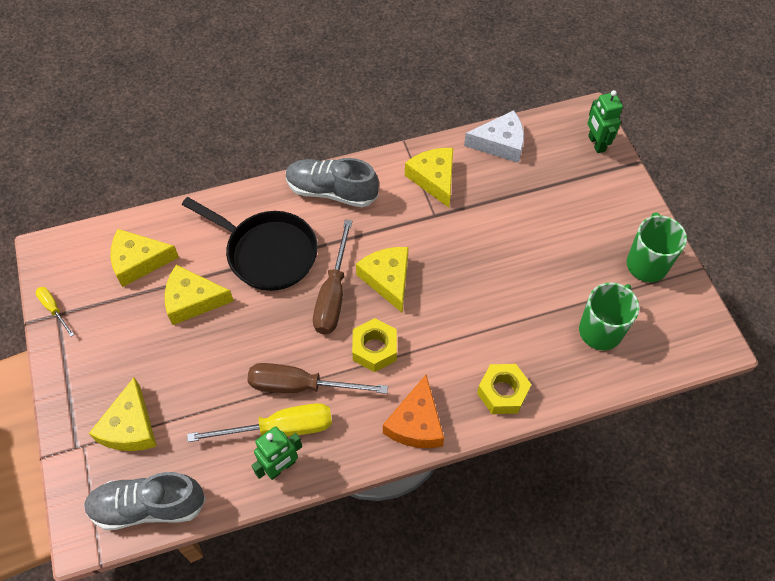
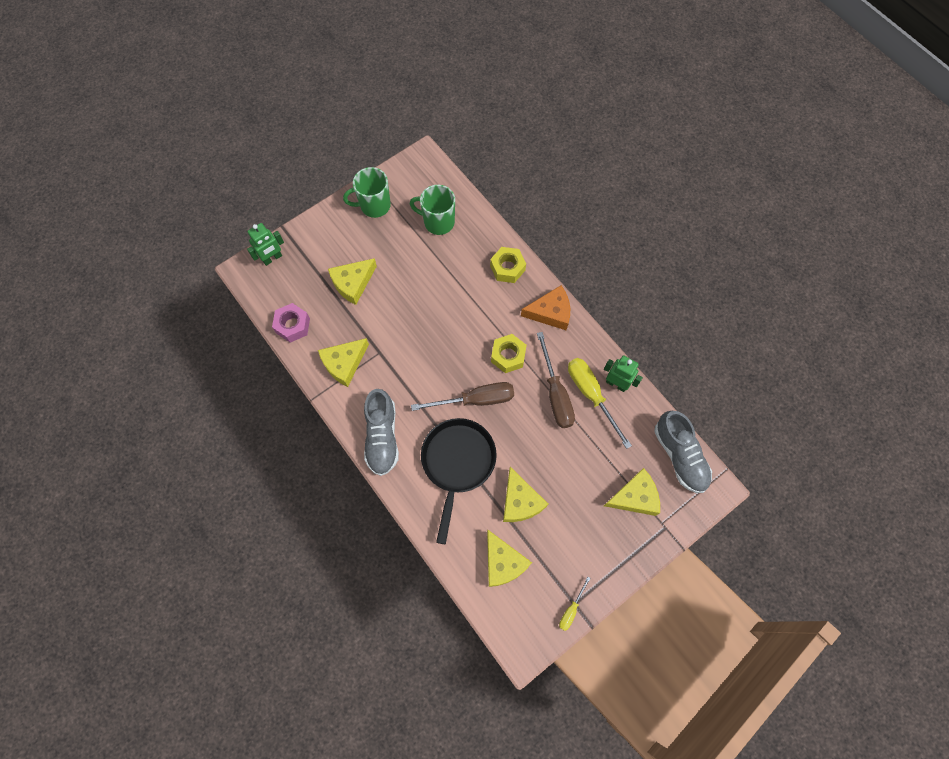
camera: 110 degrees left, 10 degrees up
(388, 279) = (448, 366): yellow cheese -> yellow cheese (352, 283)
(500, 143) = (293, 325): white cheese -> pink nut

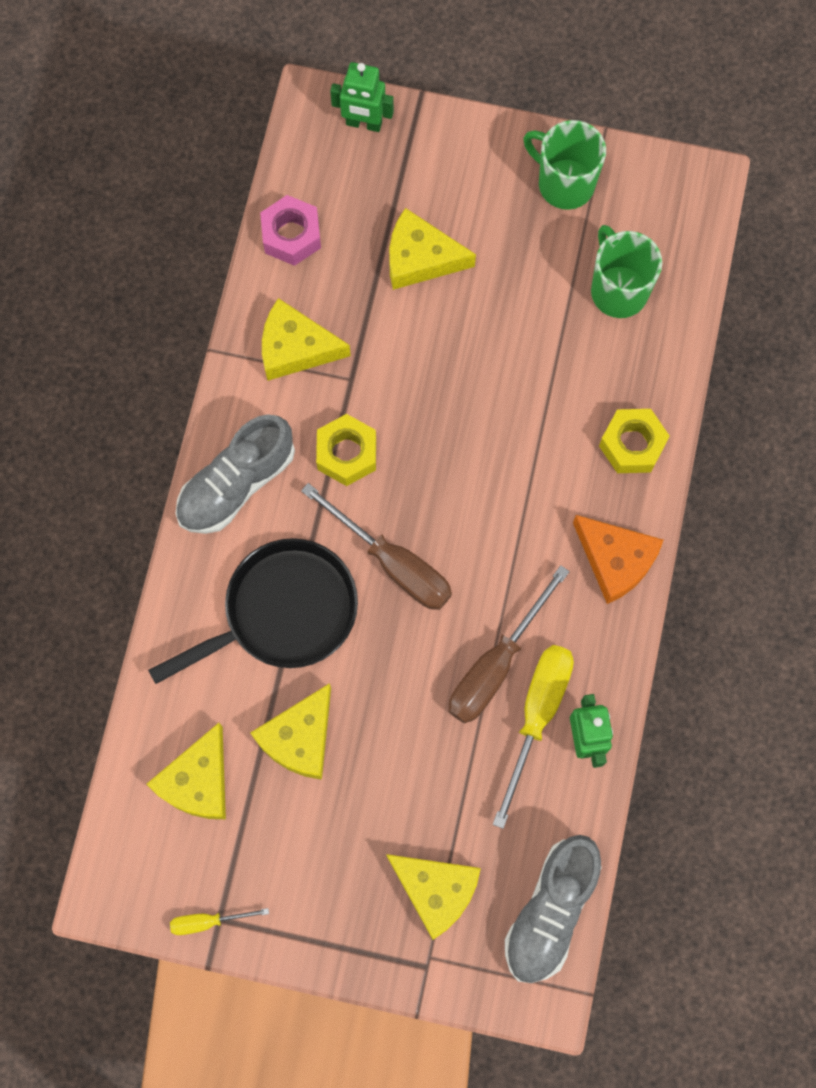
camera: 50 degrees right, 5 degrees up
(508, 356) = (496, 554): yellow nut -> yellow nut (347, 454)

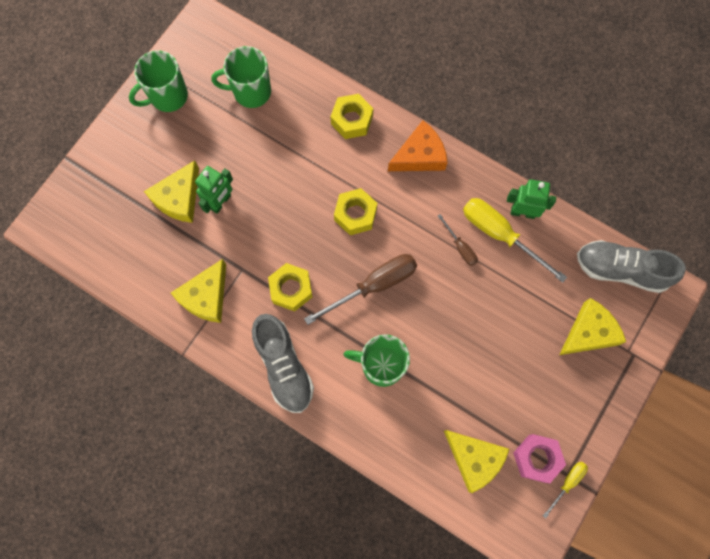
camera: 70 degrees left, 0 degrees up
(208, 921) = (567, 483): yellow screwdriver -> yellow screwdriver turned 150 degrees counterclockwise
(283, 612) = (381, 365): black pan -> green mug
(291, 235) = (127, 272): pink nut -> pink nut (536, 458)
(299, 738) = (467, 383): yellow cheese -> none
(364, 123) = (70, 200): green robot -> green robot (221, 202)
(488, 501) = (355, 214): none -> yellow nut
(496, 664) = (460, 247): brown screwdriver -> brown screwdriver, size x0.51
(550, 911) = (620, 270): grey shoe -> grey shoe turned 150 degrees clockwise

